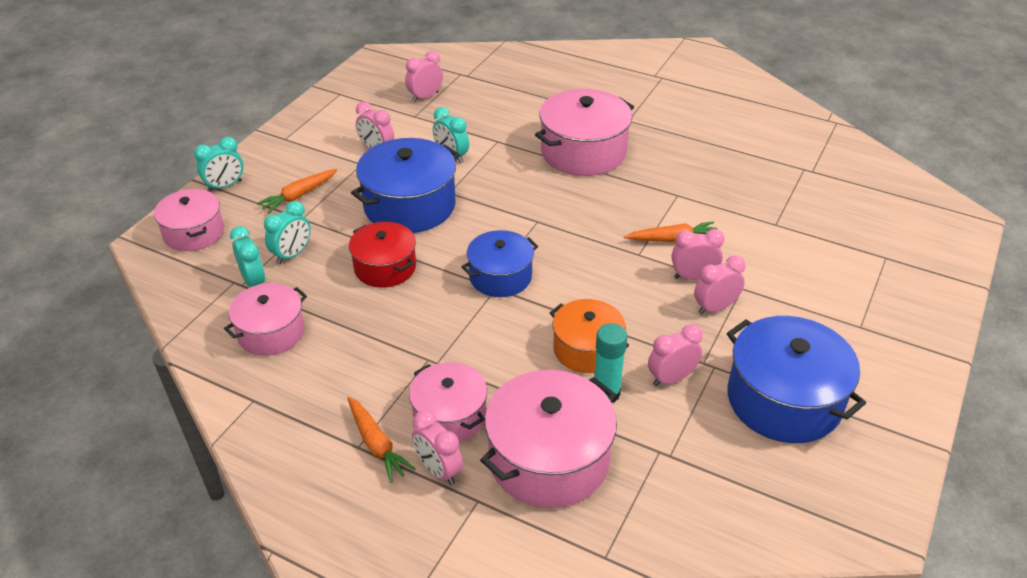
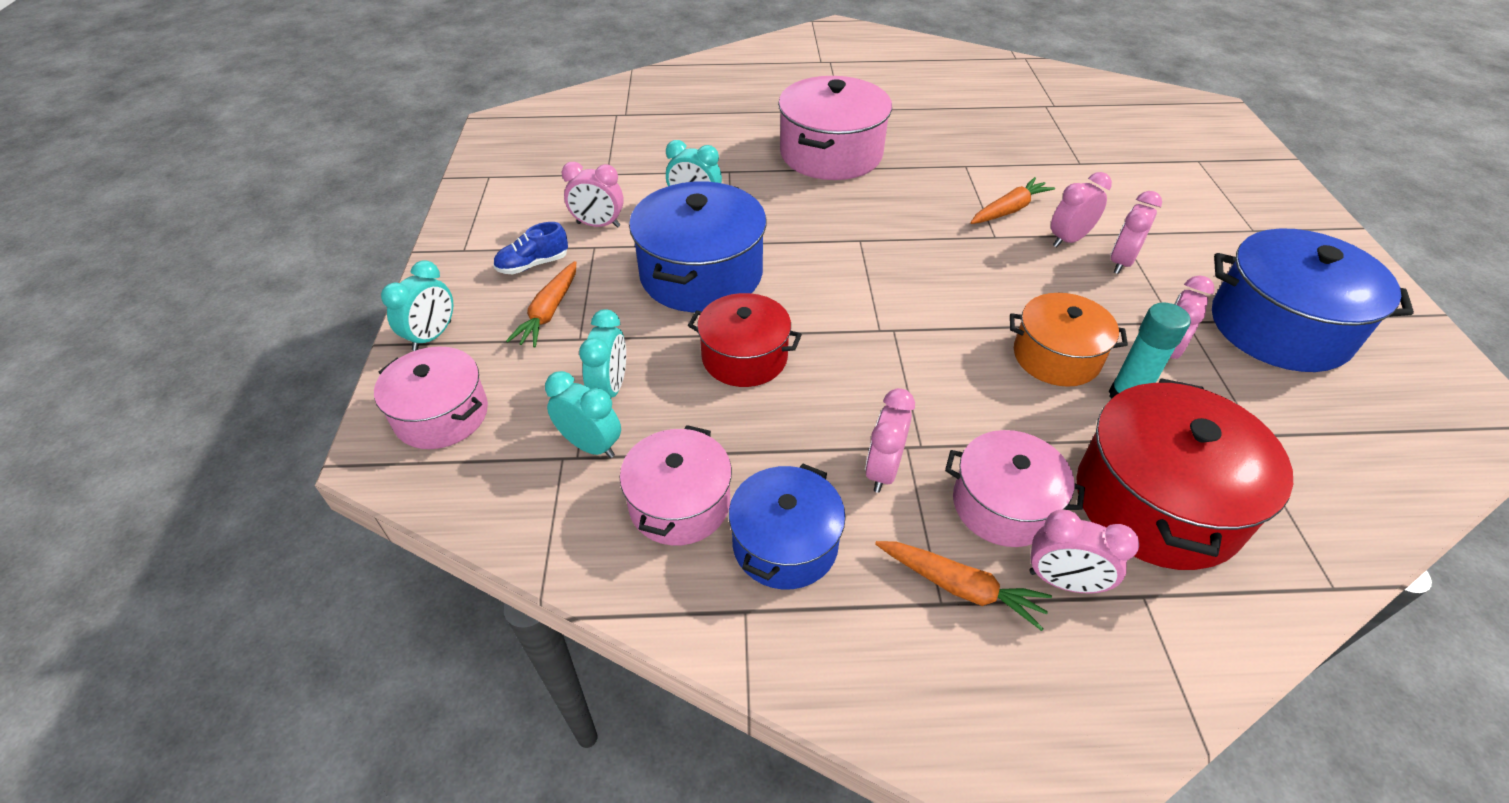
camera: 30 degrees left, 5 degrees up
(315, 162) = (533, 265): none -> blue shoe
(425, 97) = (599, 149): pink clock -> pink clock (883, 470)
(500, 277) = (885, 315): blue pot -> blue pot (785, 544)
(549, 459) = (1157, 502): pink pot -> red pot

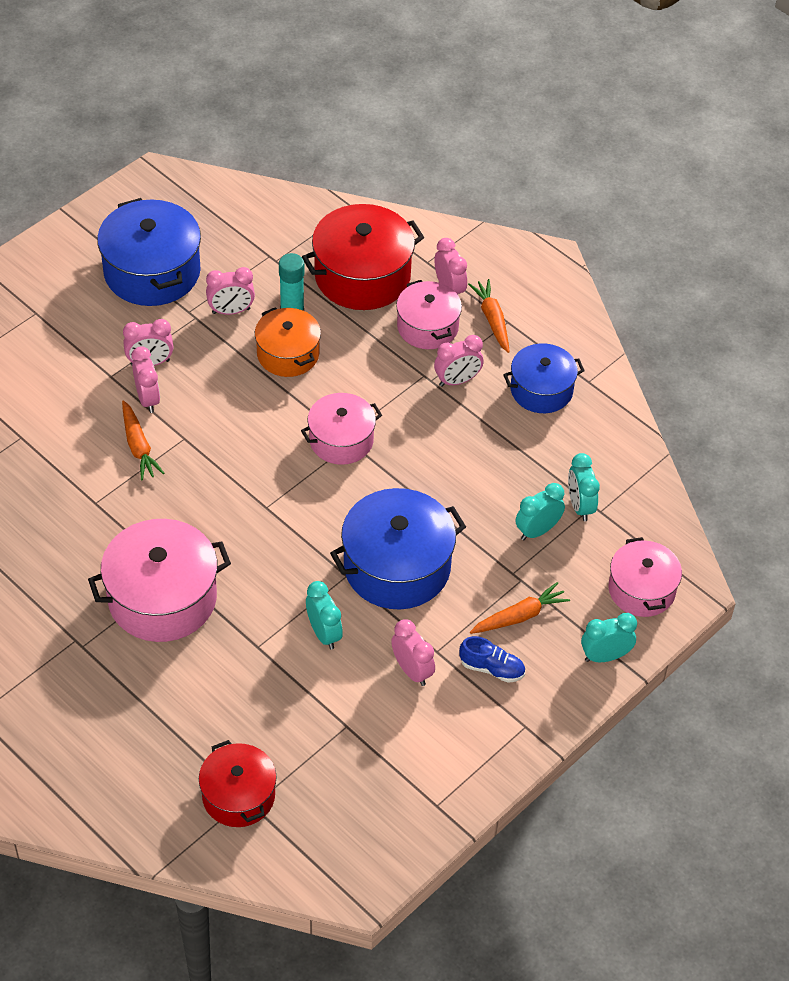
camera: 135 degrees left, 5 degrees up
(679, 503) = (567, 443): pink pot -> pink pot (341, 440)
(744, 357) = (444, 489): red pot -> red pot (238, 796)
(1009, 210) = (138, 446): orange carrot -> orange carrot turned 120 degrees counterclockwise
(1068, 239) = (148, 399): pink clock -> pink clock turned 120 degrees counterclockwise

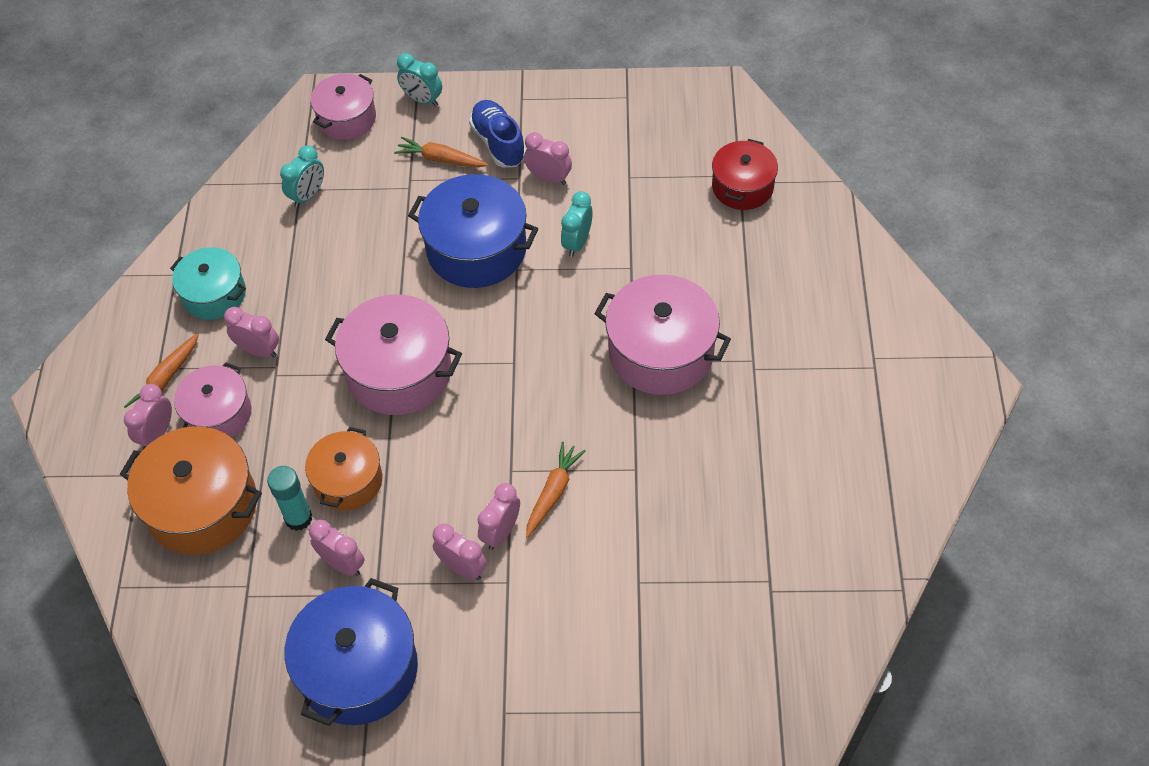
camera: 130 degrees left, 5 degrees up
(341, 440) = (399, 371): pink pot -> pink pot, size x1.59
(362, 276) = (202, 506): red pot -> orange pot
(412, 671) = (549, 178): pink clock -> pink clock turned 105 degrees clockwise
(492, 668) = (498, 143): blue shoe -> blue shoe, size x1.50
(537, 530) = (356, 201): turquoise clock -> none
(541, 390) = (214, 294): blue pot -> turquoise pot

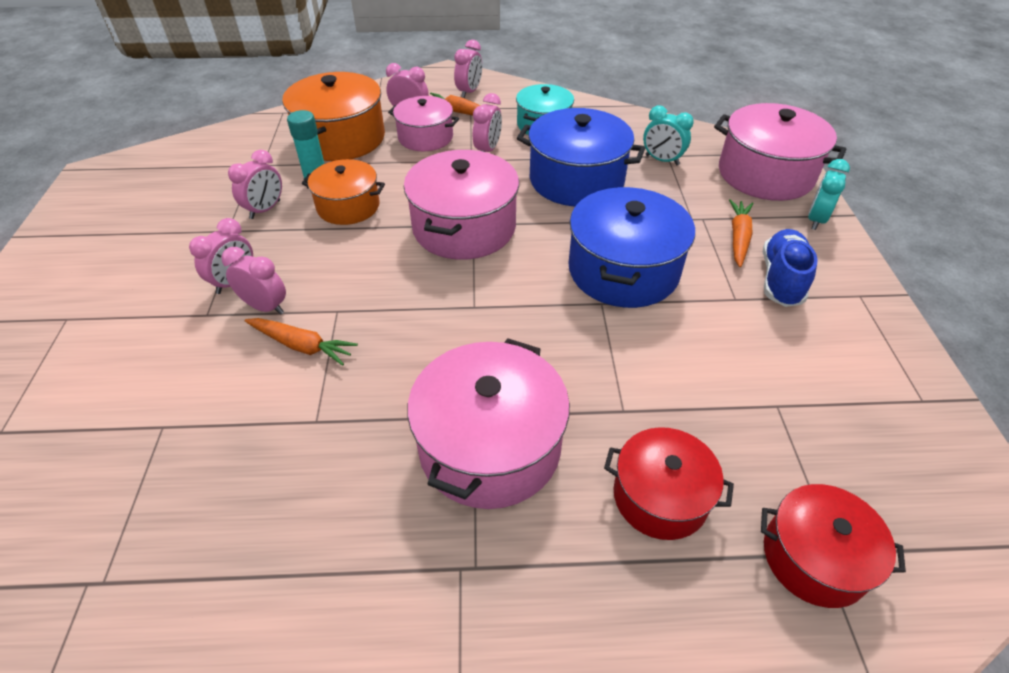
camera: 85 degrees right, 10 degrees down
(346, 118) = (765, 174): pink pot -> pink pot, size x1.59
(359, 669) = (160, 226): blue pot -> blue pot (576, 180)
(498, 143) = (781, 279): blue shoe -> blue shoe turned 45 degrees counterclockwise
(549, 178) = (745, 325): pink clock -> pink clock (469, 92)
(577, 243) = (651, 355): turquoise clock -> none
(701, 256) = (660, 496): none -> red pot

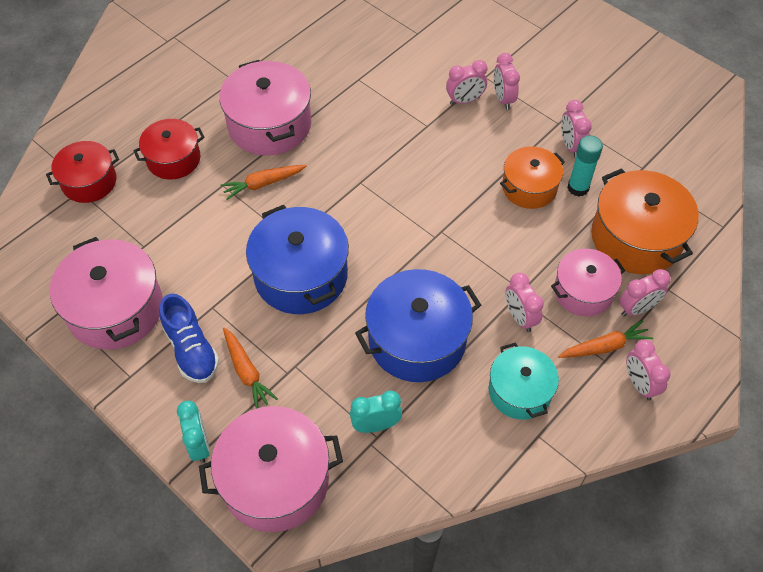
camera: 135 degrees right, 10 degrees up
(302, 346) = (415, 99): orange carrot -> orange carrot (263, 184)
(464, 227) = (437, 230): pink pot -> pink pot (115, 309)

